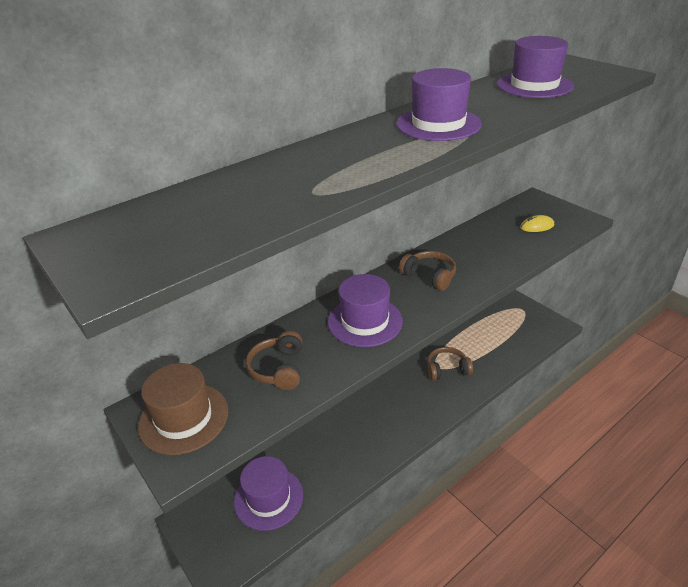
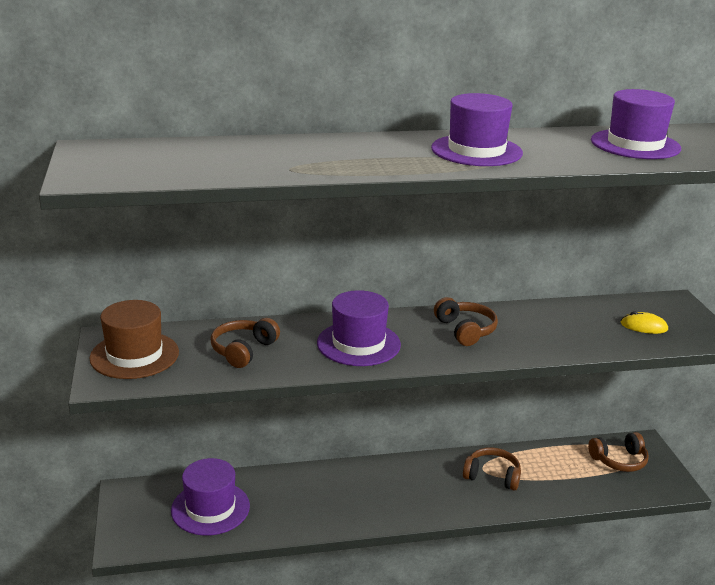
camera: 25 degrees right, 10 degrees down
(512, 321) = (619, 460): none -> brown headphones

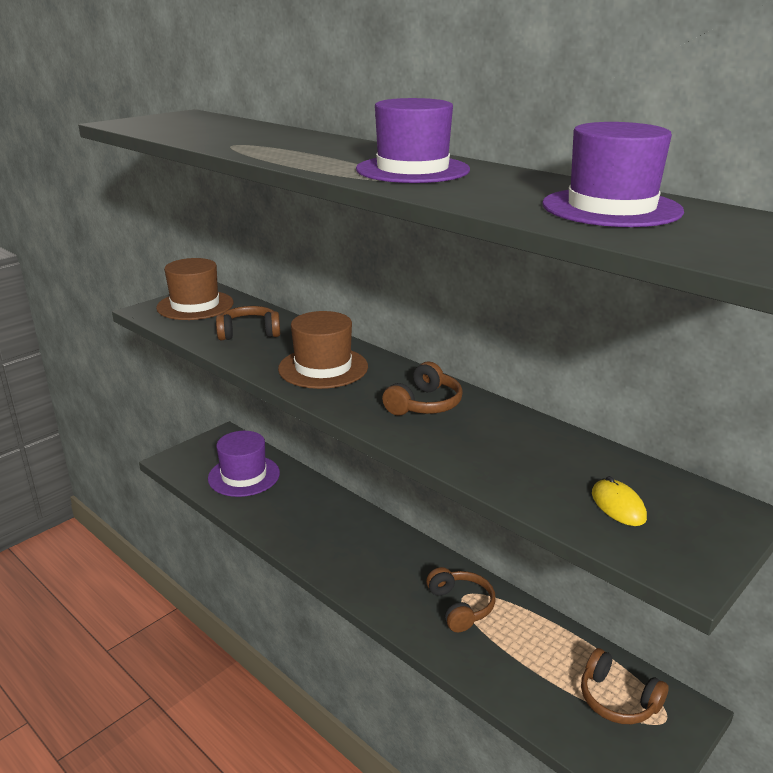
camera: 55 degrees right, 0 degrees up
(358, 344) = (323, 368): purple hat -> brown hat

